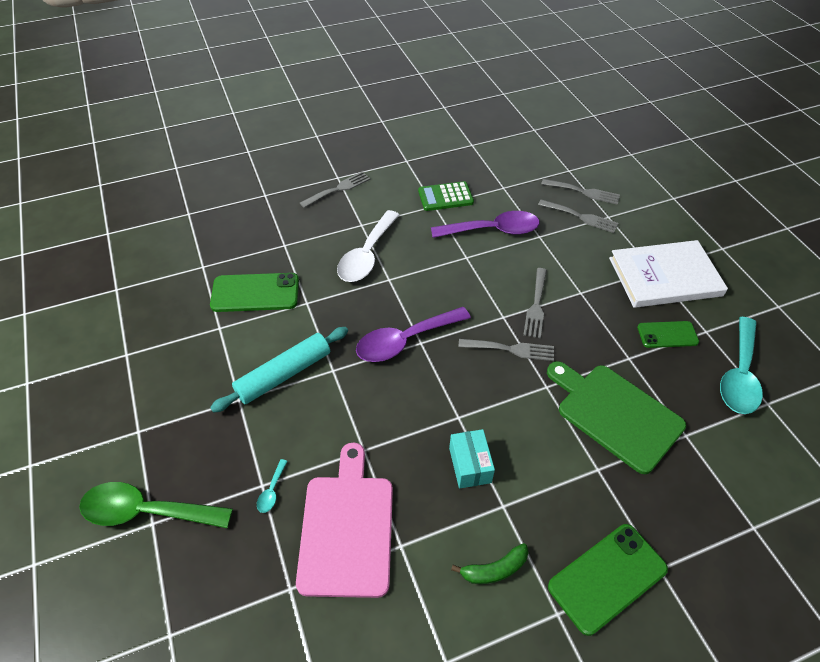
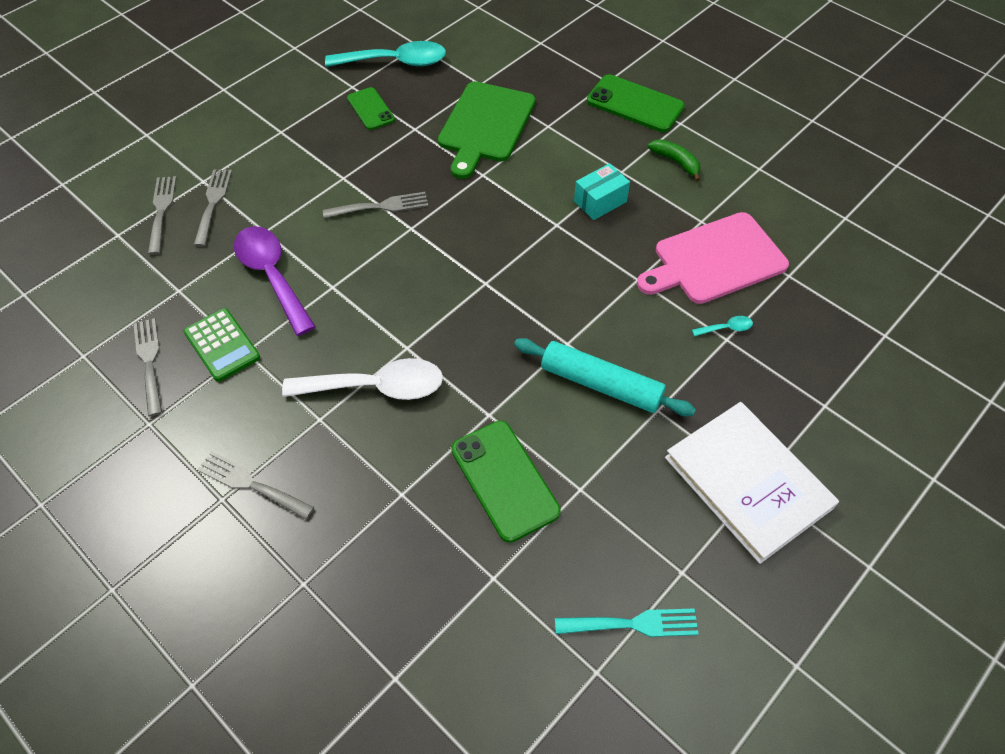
camera: 115 degrees left, 5 degrees up
(122, 316) = (633, 624): none -> turquoise fork
(147, 511) = (819, 416): green spoon -> none
(405, 340) = (490, 296): purple spoon -> none
(511, 349) = (452, 210): grey fork -> grey fork (149, 362)
(665, 277) = (288, 122): white book -> white book (747, 482)

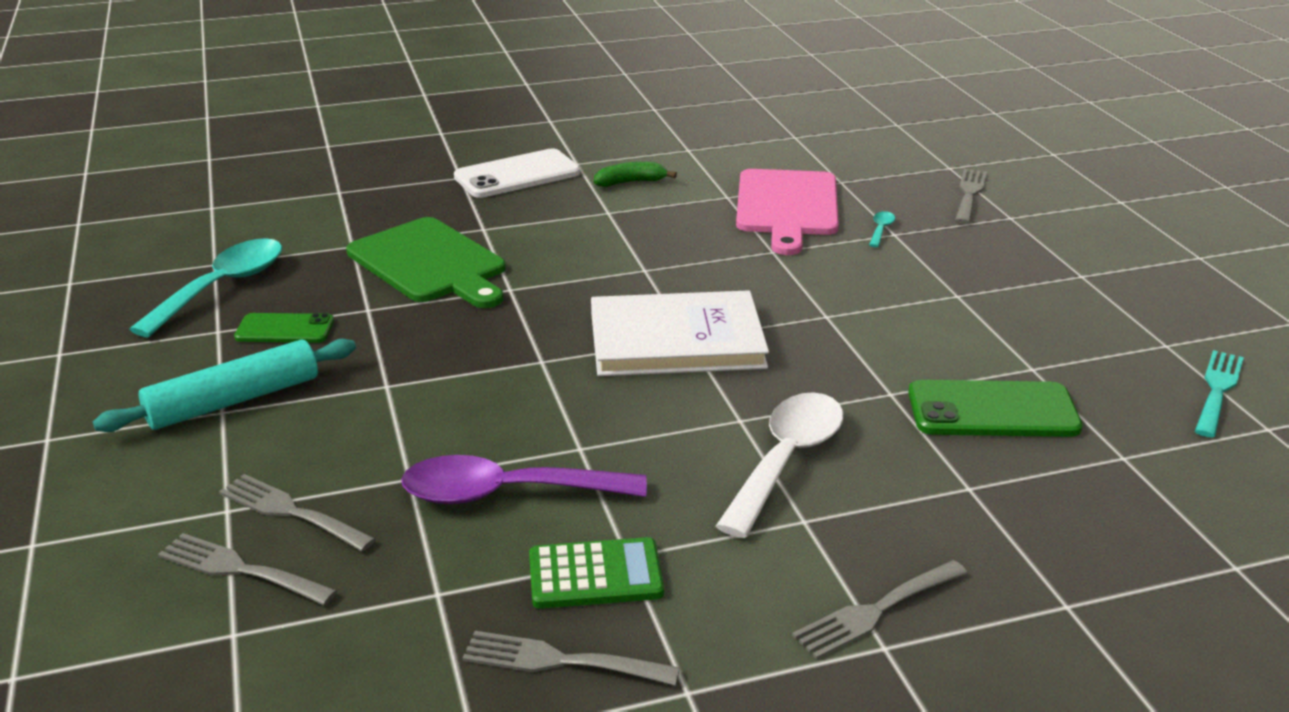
camera: 60 degrees left, 25 degrees down
(381, 206) = (477, 371): grey fork -> grey fork (969, 194)
(600, 201) = (639, 236): turquoise box -> none
(601, 384) = (900, 314): turquoise rolling pin -> turquoise rolling pin (234, 401)
(635, 104) = (517, 175): green phone -> white phone
(747, 482) = (1077, 279): white book -> white book (676, 340)

